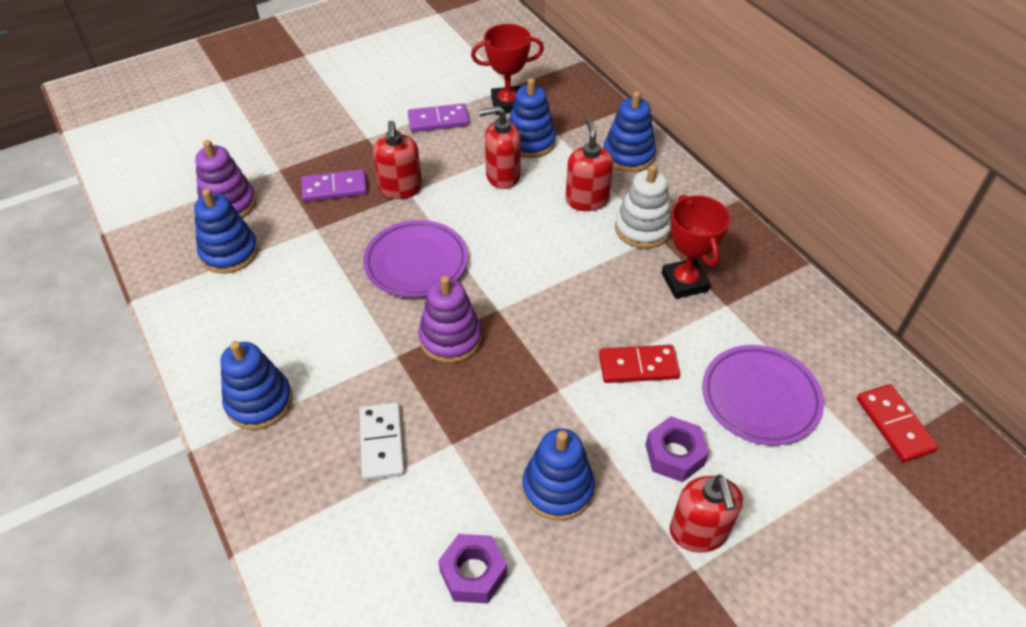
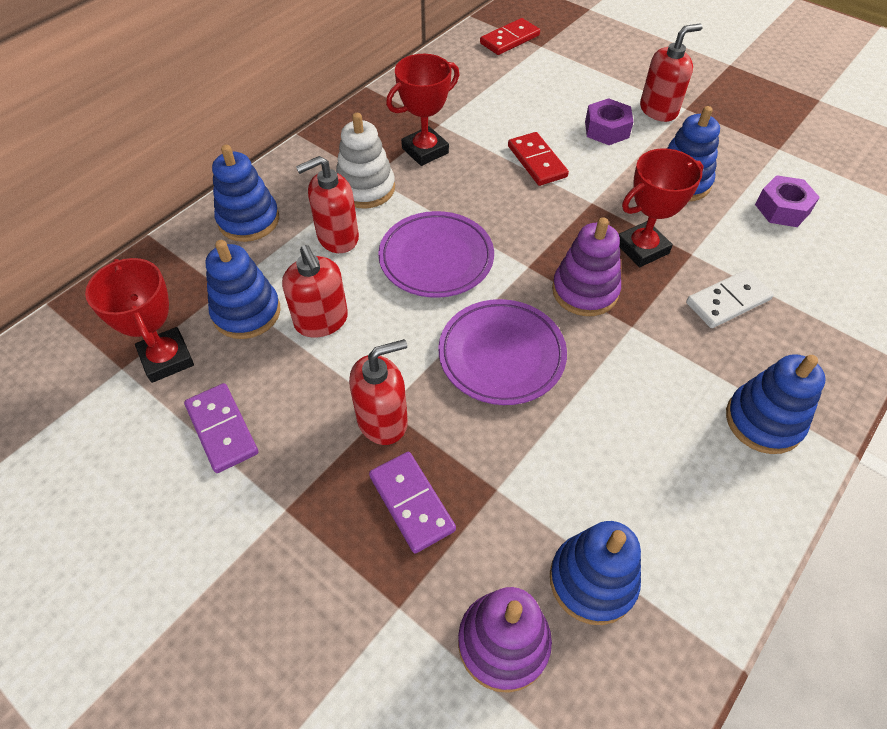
camera: 110 degrees left, 5 degrees up
(478, 404) = (642, 248): none -> red trophy
(760, 398) = (526, 96): purple plate -> purple plate (436, 259)

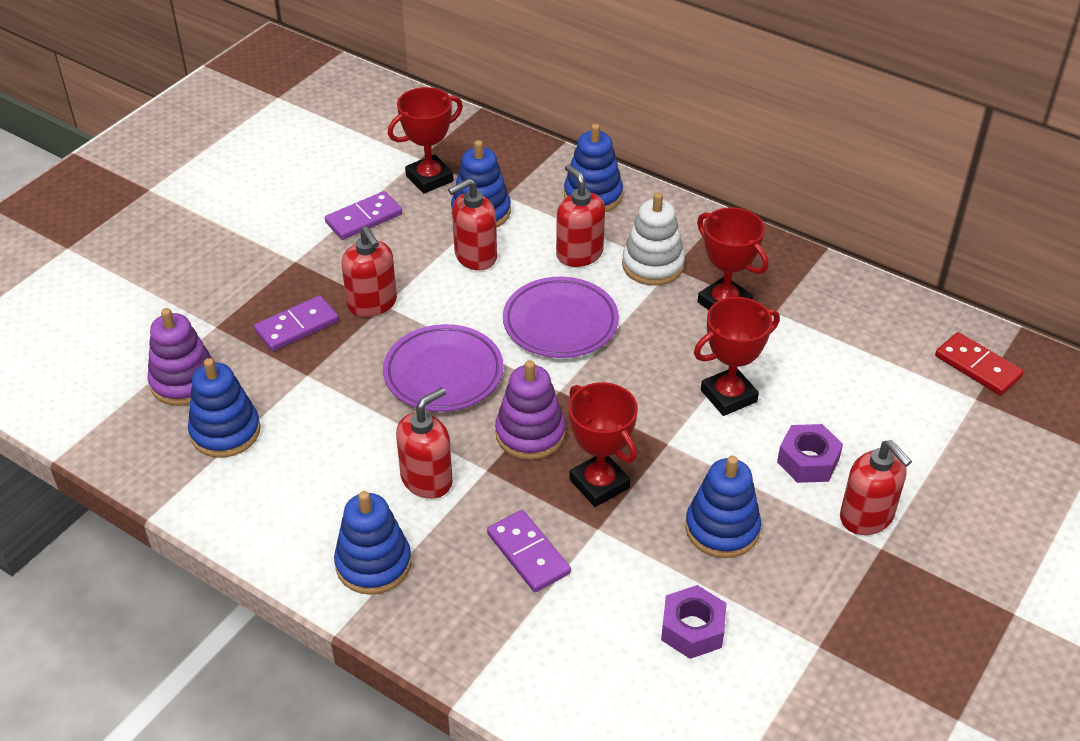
camera: 85 degrees right, 10 degrees down
(537, 161) = (728, 396): red domino -> red trophy
(649, 374) = (427, 479): none -> red soap dispenser
(728, 301) = (528, 553): white domino -> purple domino

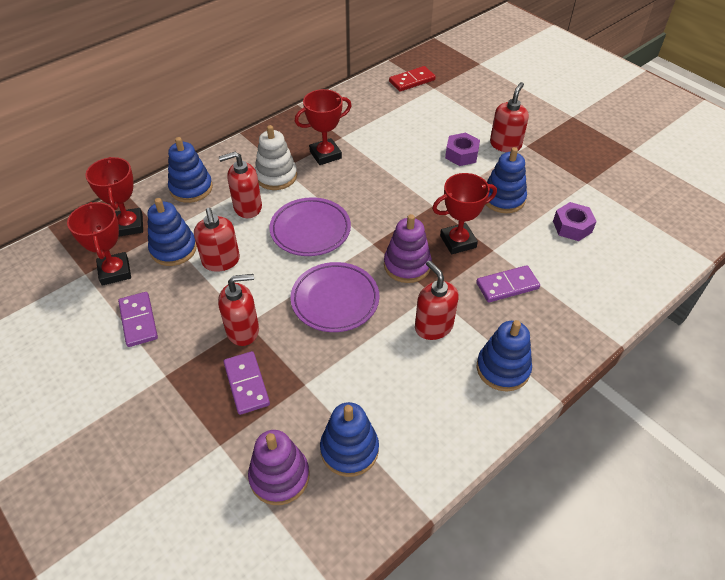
camera: 75 degrees left, 5 degrees up
(728, 396) = (403, 171): red trophy -> red trophy (129, 225)
(866, 517) = (505, 144): red soap dispenser -> red soap dispenser turned 45 degrees counterclockwise

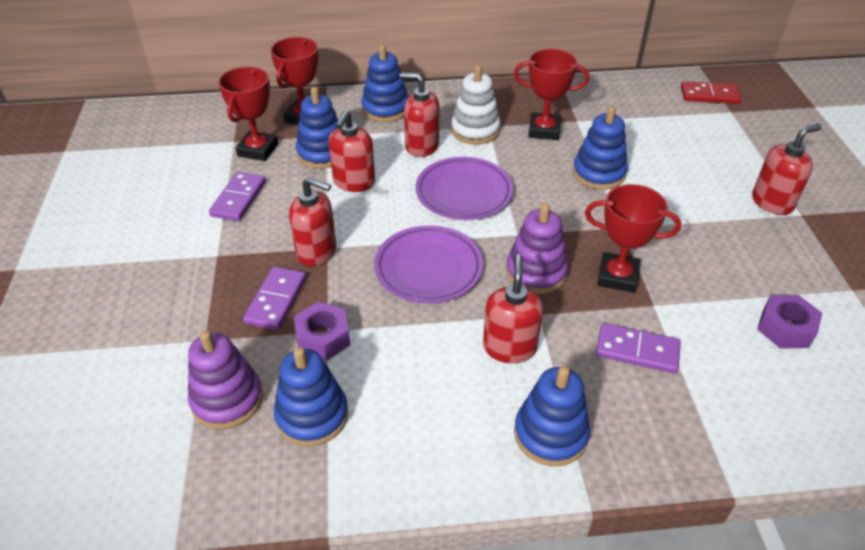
camera: 35 degrees right, 5 degrees down
(461, 154) = (704, 190): purple nut -> purple nut (323, 338)
(503, 198) = (717, 257): blue stacking toy -> blue stacking toy (598, 173)

